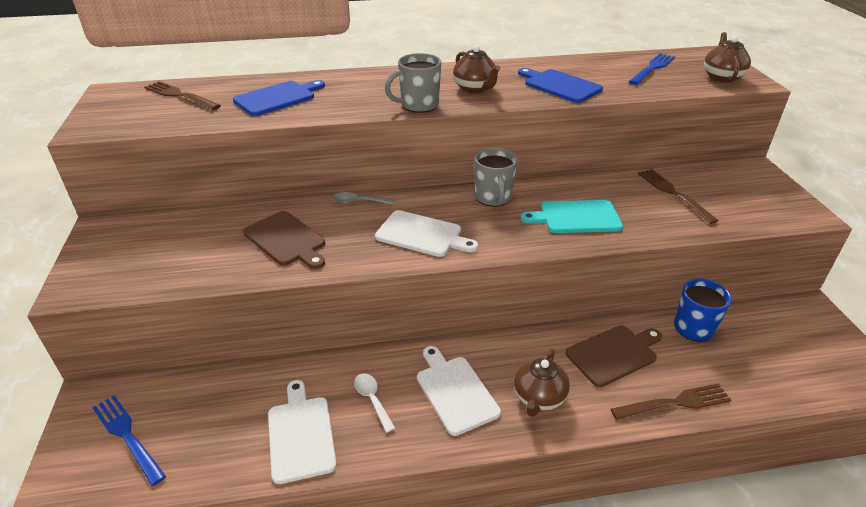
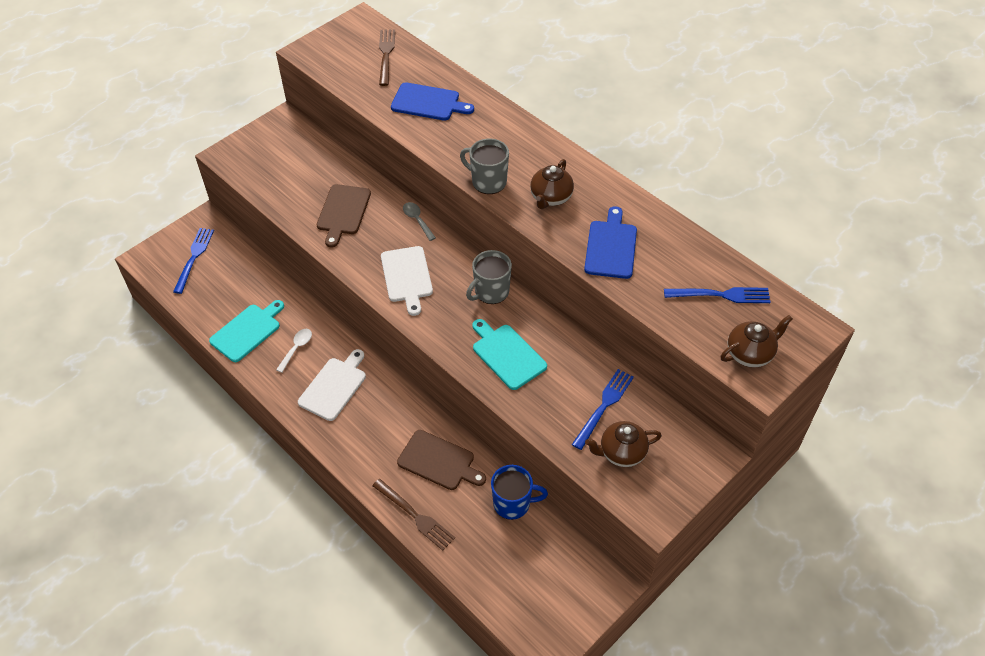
camera: 55 degrees right, 15 degrees up
(300, 434) = (247, 331): white cutting board -> turquoise cutting board
(538, 398) = (361, 434): brown teapot -> brown teapot (621, 453)
(673, 194) = (604, 406): brown fork -> blue fork

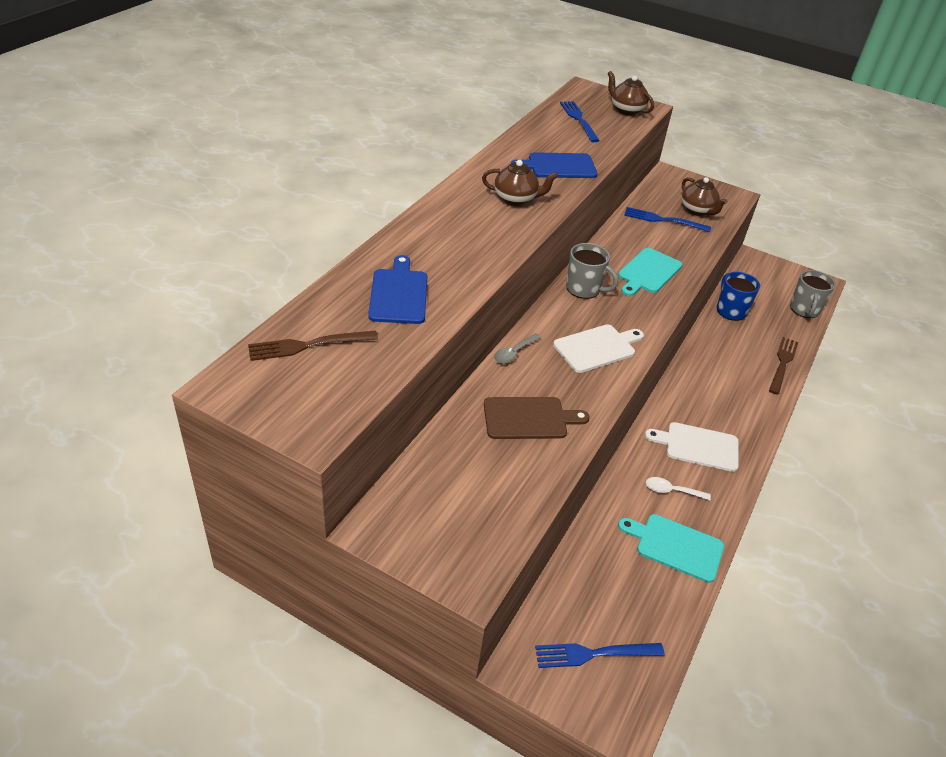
camera: 110 degrees left, 10 degrees down
(439, 461) = (724, 357): brown cutting board -> none
(488, 182) = (512, 237): grey mug -> grey mug (804, 310)

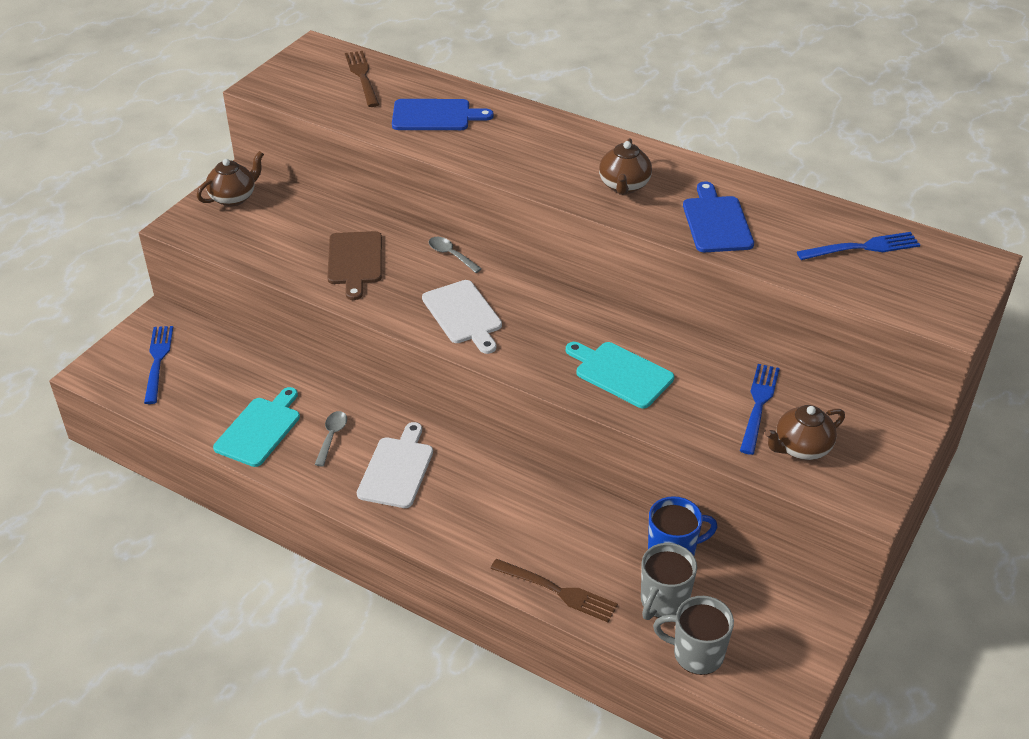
camera: 95 degrees right, 0 degrees up
(584, 289) = (572, 313): grey mug -> grey mug (663, 602)
(626, 110) = (923, 298): brown teapot -> brown teapot (234, 198)
(671, 491) = (332, 436): white spoon -> grey spoon

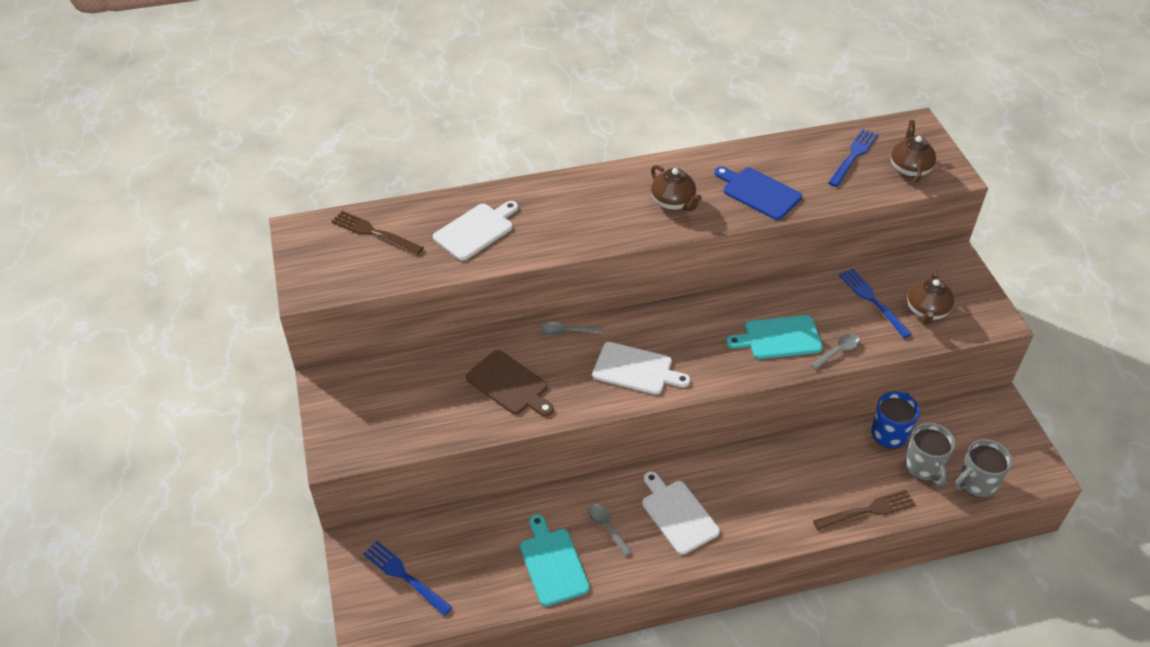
camera: 45 degrees left, 5 degrees up
(234, 198) = (345, 400): brown teapot -> brown teapot (909, 169)
(435, 115) = (476, 230): blue cutting board -> white cutting board
(659, 419) = (838, 351): none -> grey spoon

